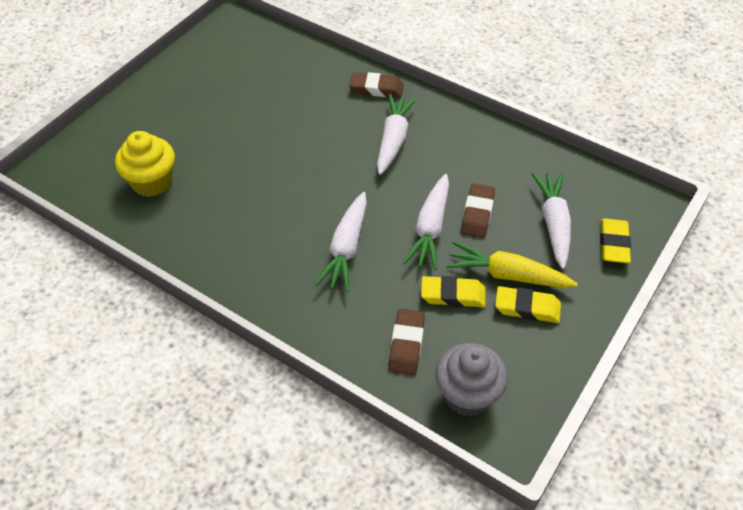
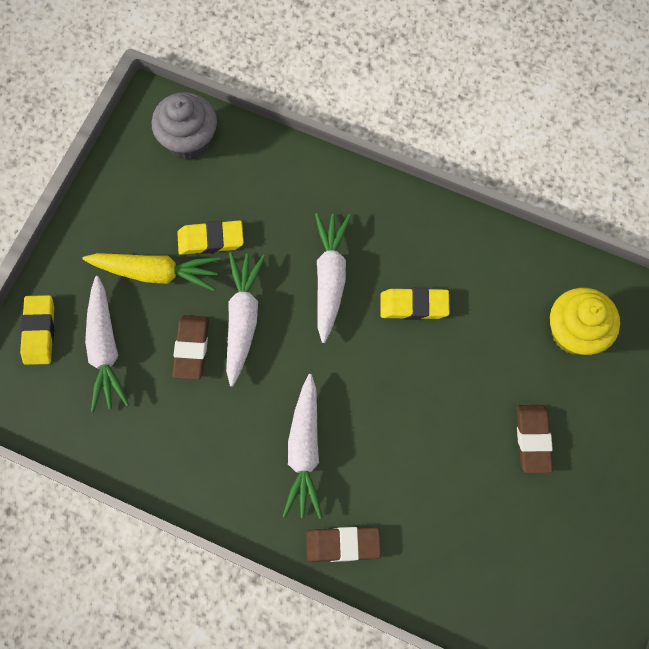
camera: 170 degrees right, 20 degrees up
(406, 344) = (250, 179): brown eraser -> brown eraser (532, 439)
(527, 308) = (135, 237): yellow eraser -> yellow eraser (414, 305)

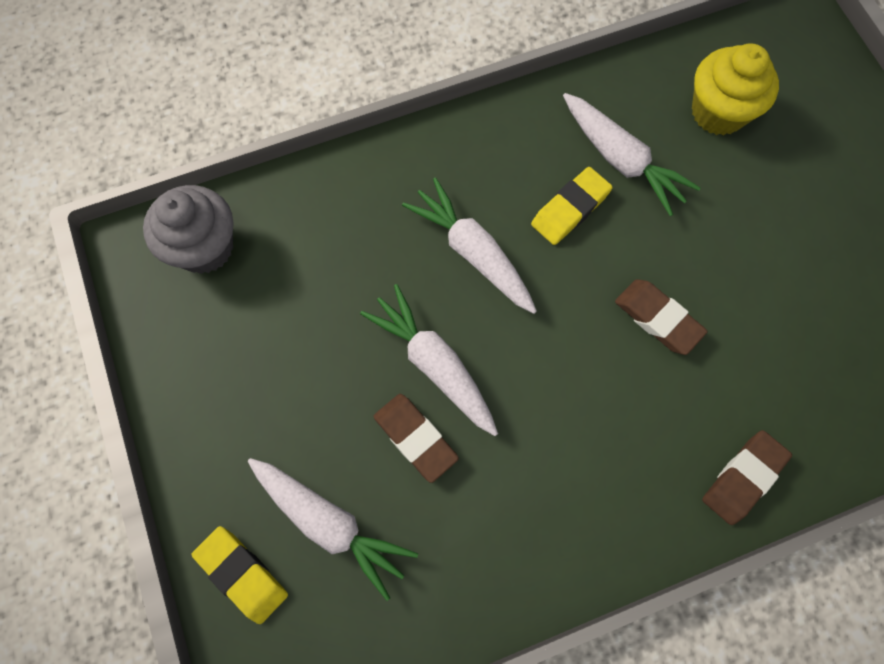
camera: 45 degrees left, 0 degrees up
(155, 273) = (303, 400): yellow carrot -> none
(211, 240) = (325, 319): yellow eraser -> none
(304, 450) = (619, 428): white carrot -> white carrot (621, 160)
(532, 439) = (785, 229): brown eraser -> brown eraser (657, 318)

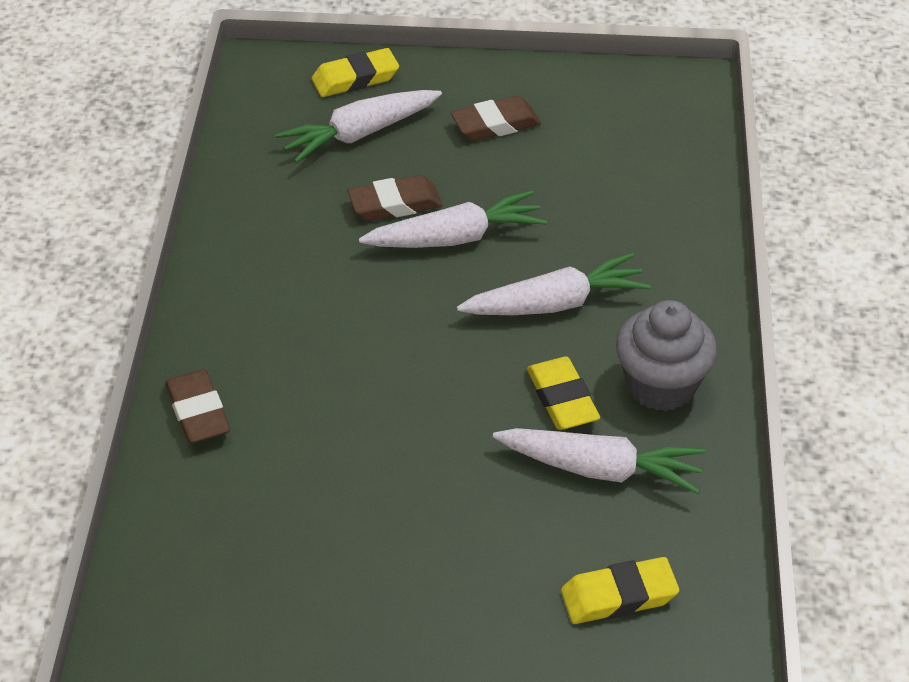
camera: 115 degrees right, 25 degrees down
(205, 247) = (666, 126): grey cupcake -> grey cupcake (661, 385)
(621, 160) = (600, 469): white carrot -> white carrot turned 150 degrees counterclockwise
(657, 318) = (395, 418): brown eraser -> brown eraser (495, 124)
(718, 112) = (619, 596): yellow cupcake -> yellow eraser

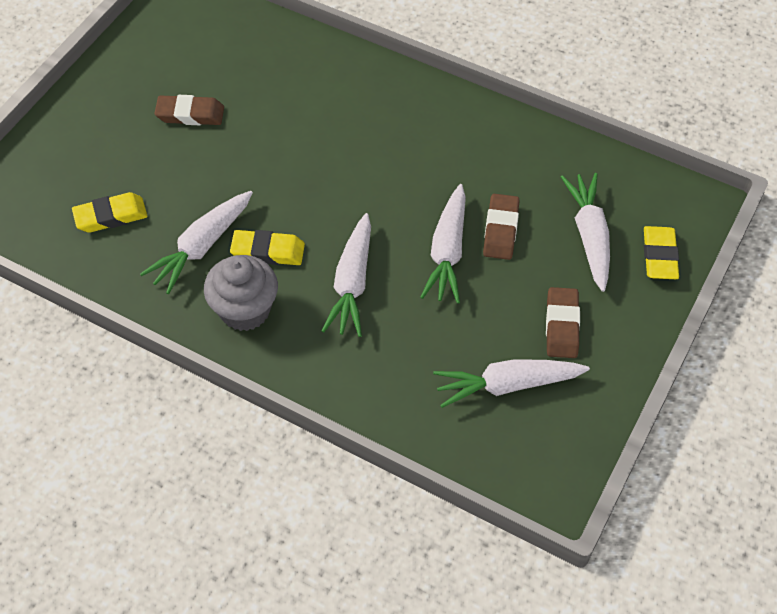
camera: 115 degrees right, 10 degrees up
(198, 412) = (367, 76): brown eraser -> brown eraser (190, 114)
(597, 143) = (507, 385): none -> white carrot
(619, 596) = (111, 216): yellow eraser -> yellow eraser turned 60 degrees clockwise

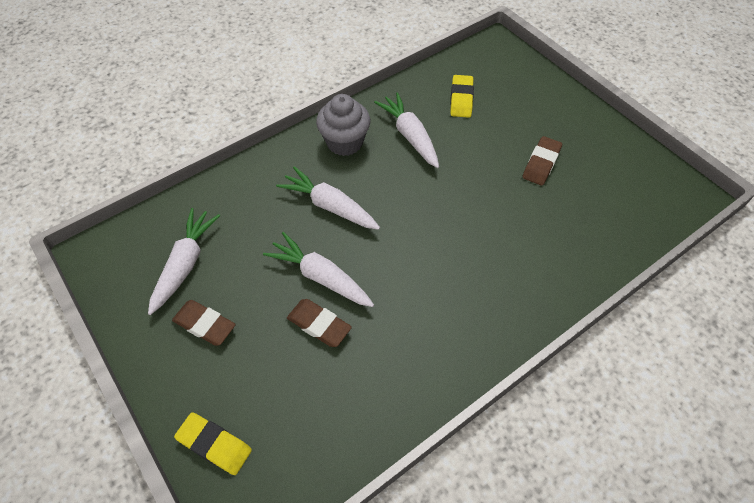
camera: 115 degrees right, 0 degrees up
(268, 251) = (386, 169): yellow eraser -> none
(589, 236) = (271, 394): white carrot -> none

